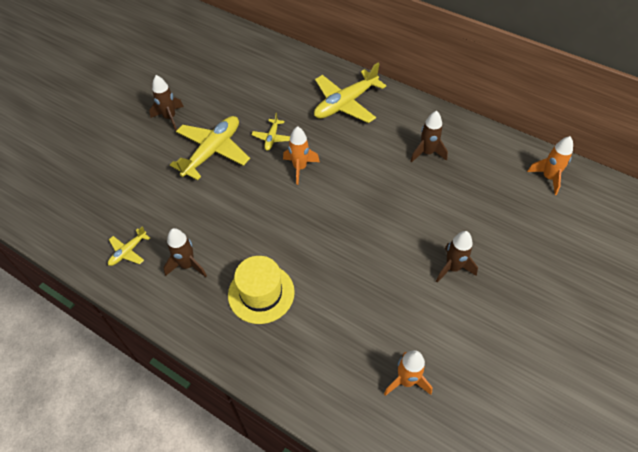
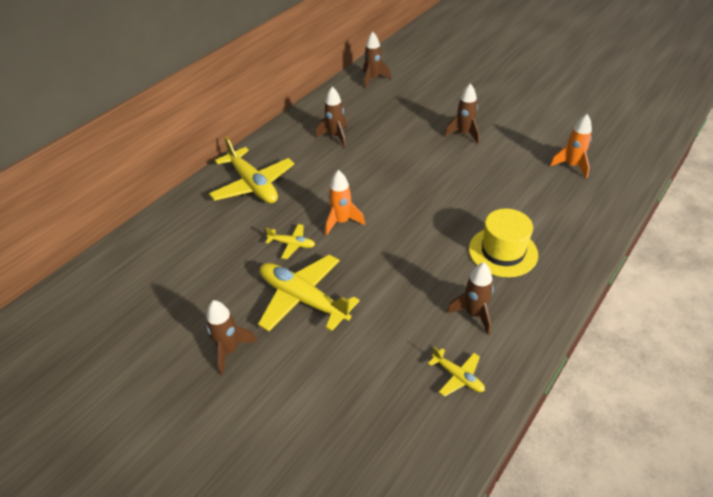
camera: 85 degrees left, 10 degrees down
(548, 178) = (373, 79): orange rocket -> brown rocket

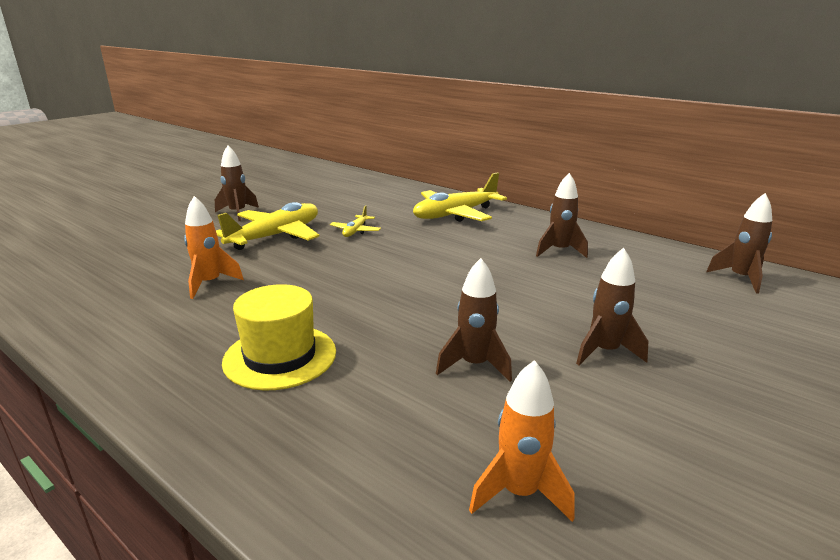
camera: 90 degrees right, 20 degrees down
(341, 222) = (384, 253): orange rocket -> orange rocket (210, 284)
(458, 376) = (106, 304): yellow plane -> none
(474, 314) = (182, 321): brown rocket -> brown rocket (474, 365)

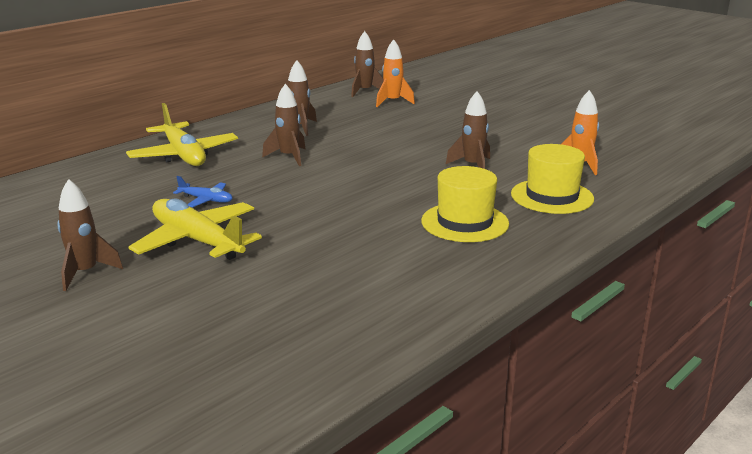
camera: 85 degrees left, 0 degrees up
(210, 284) = (324, 264): orange rocket -> orange rocket (393, 102)
(355, 231) = (206, 200): yellow plane -> blue plane
(360, 440) = (552, 196): none -> yellow hat
(605, 351) = (456, 135): brown rocket -> brown rocket (289, 157)

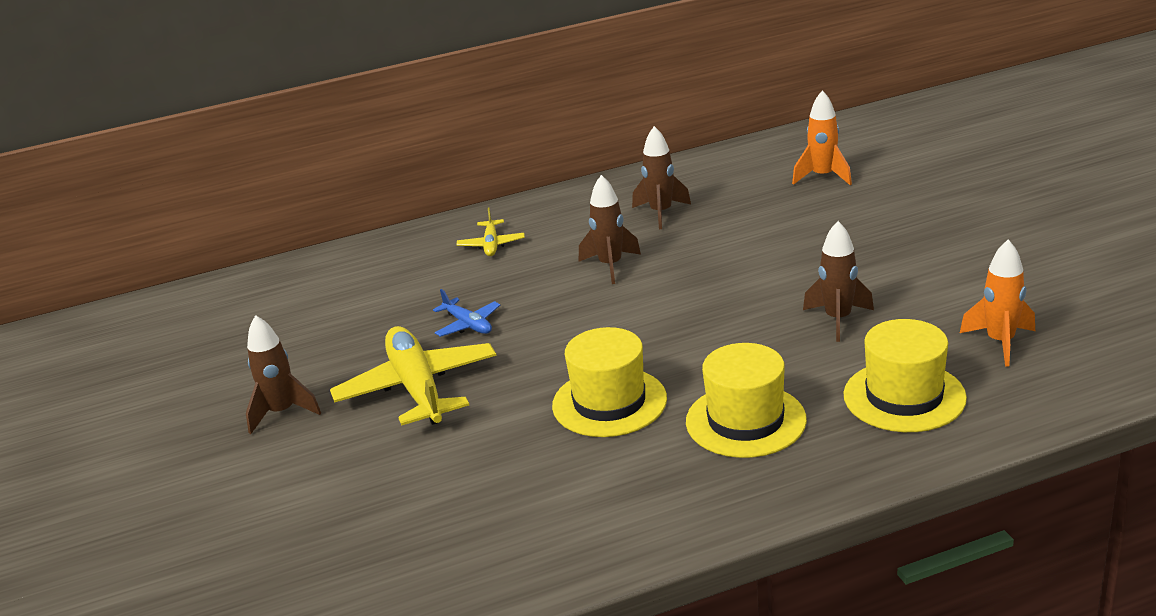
camera: 30 degrees right, 5 degrees up
(183, 155) = (491, 245): yellow plane -> yellow plane, size x0.49
(359, 227) = (609, 402): none -> yellow hat
(365, 91) = (799, 151): brown rocket -> none

